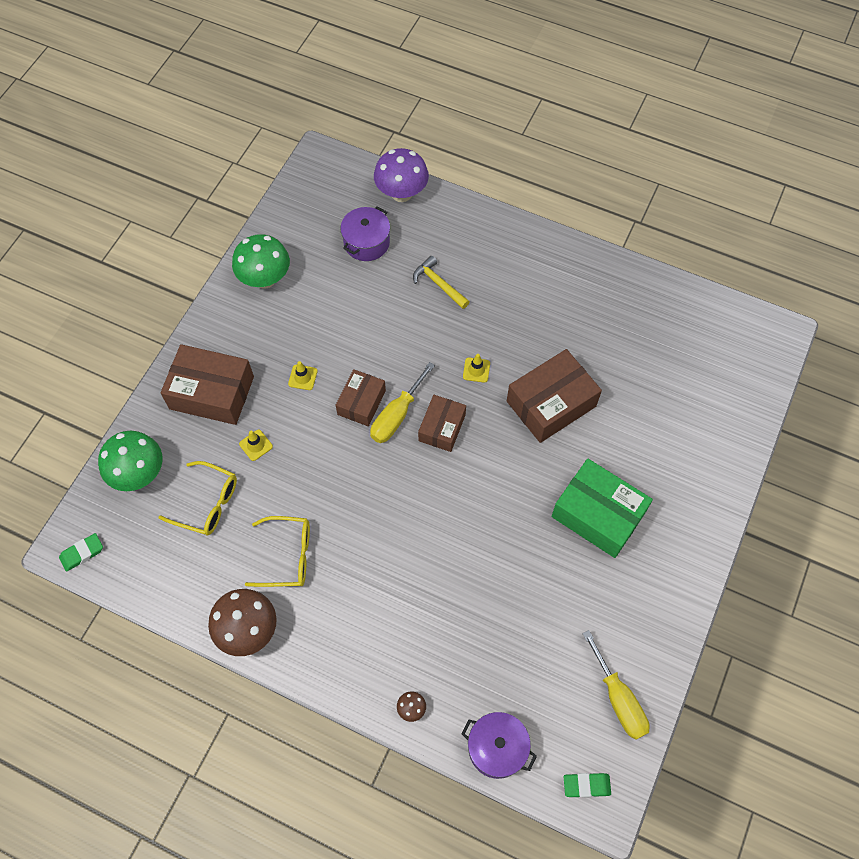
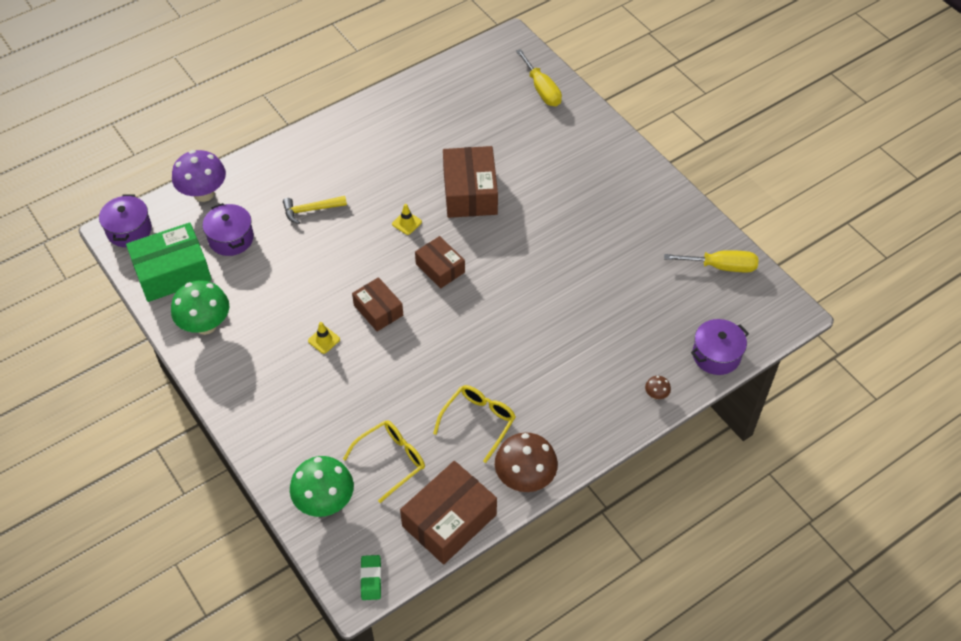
camera: 60 degrees left, 10 degrees down
(211, 393) = (287, 413): brown box -> brown box (449, 520)
(256, 445) = (362, 401): yellow traffic cone -> none
(327, 165) = (129, 230): none -> purple pot
(396, 415) = (408, 292): yellow screwdriver -> yellow screwdriver (542, 89)
(586, 785) = (771, 315): green eraser -> none
(598, 514) = (577, 209): green box -> green box (172, 272)

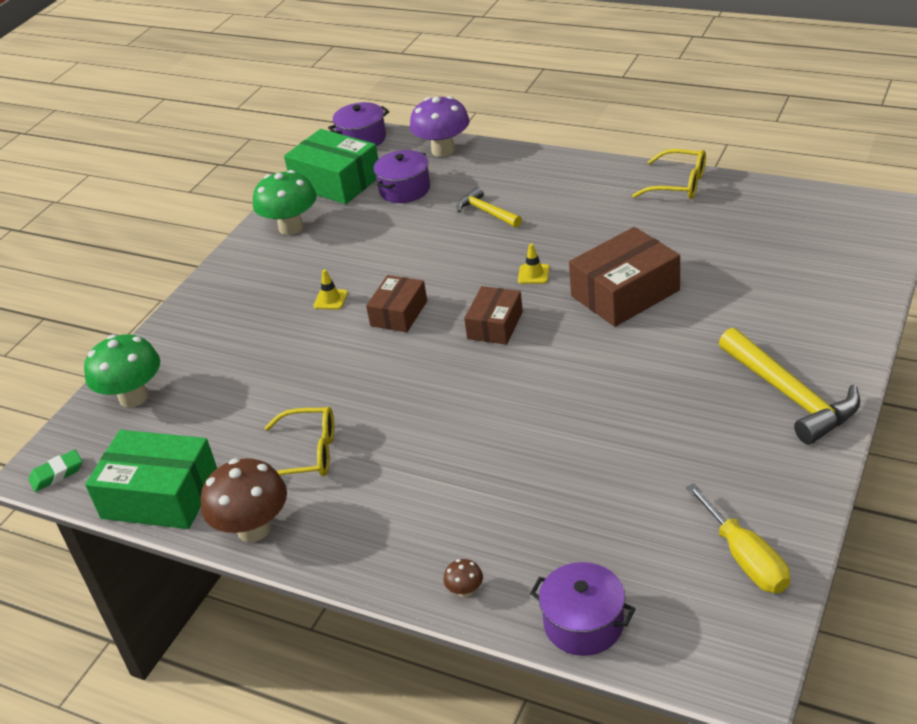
camera: 65 degrees right, 15 degrees down
(391, 460) = (212, 416): yellow glasses -> yellow glasses (679, 184)
(449, 520) = (160, 495): brown box -> green box
(542, 89) = (848, 267): yellow screwdriver -> none
(622, 178) = (790, 395): none -> yellow hammer

